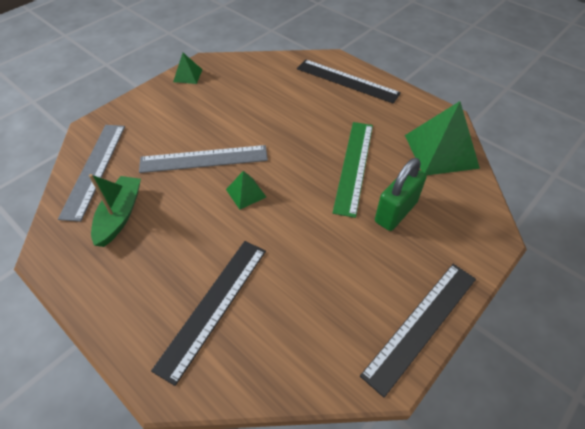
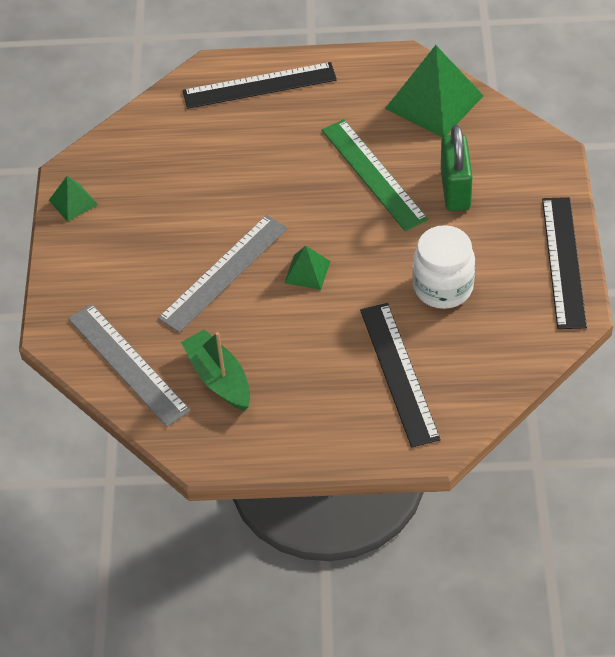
camera: 40 degrees left, 0 degrees up
(313, 270) = (443, 287): none -> white jar

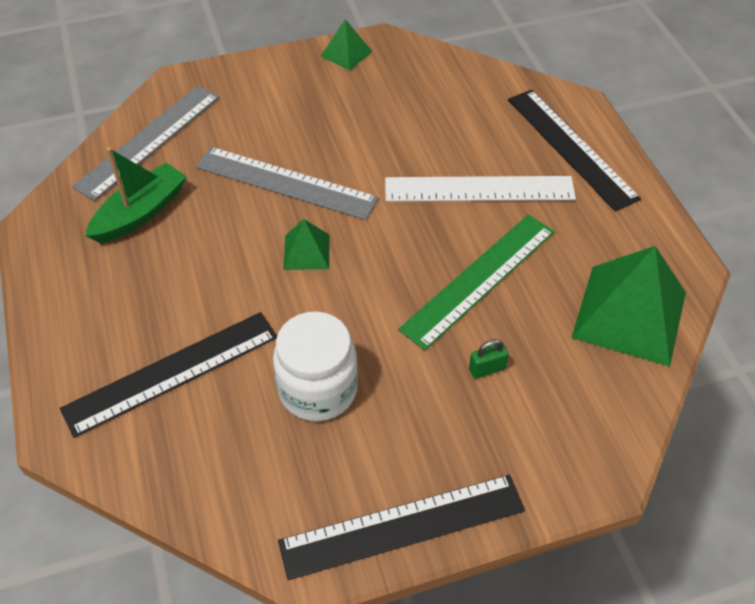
camera: 70 degrees right, 0 degrees up
(282, 152) = (479, 189): none -> white ruler
(455, 190) = (487, 369): green padlock -> green padlock, size x0.44

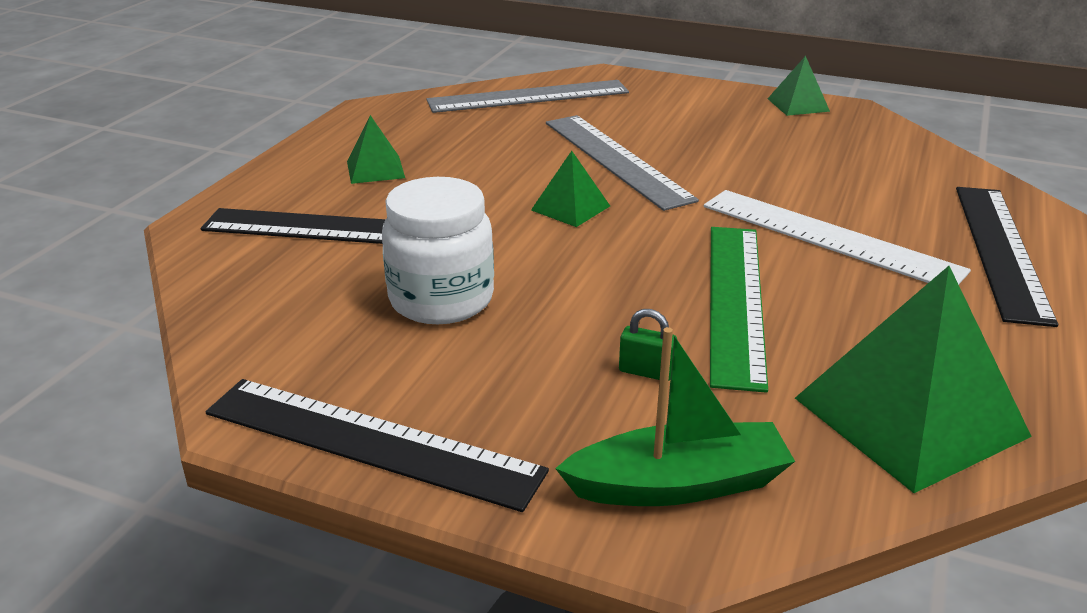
camera: 40 degrees right, 20 degrees down
(127, 292) = (375, 169): none -> green pyramid
(140, 212) = (458, 131): green boat -> green boat (678, 484)
(479, 279) = (735, 300): green ruler -> green ruler turned 75 degrees counterclockwise

